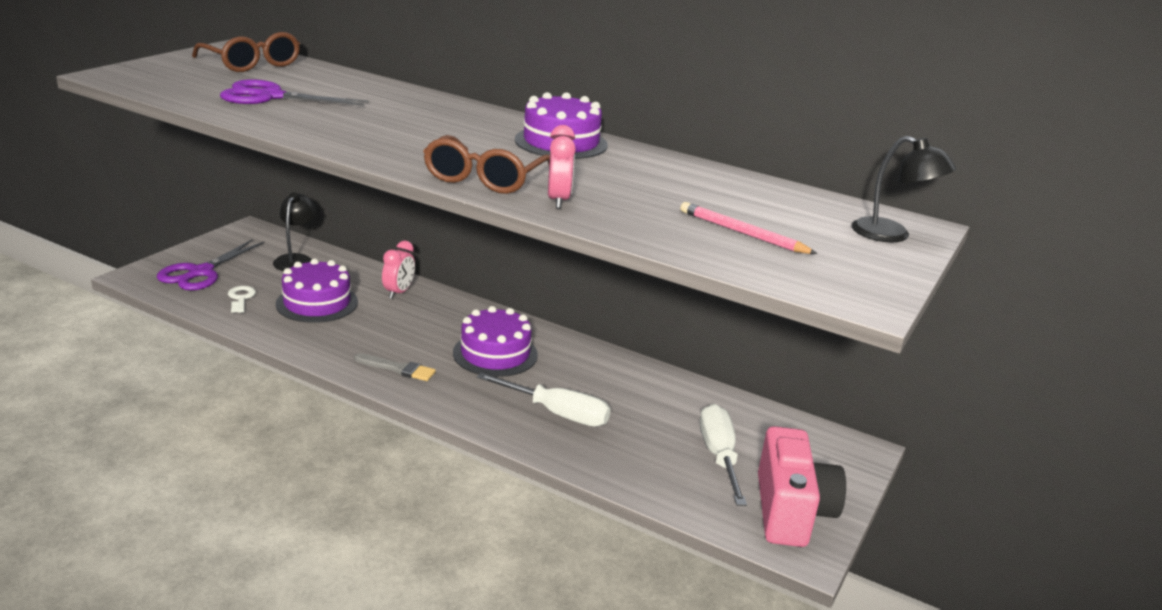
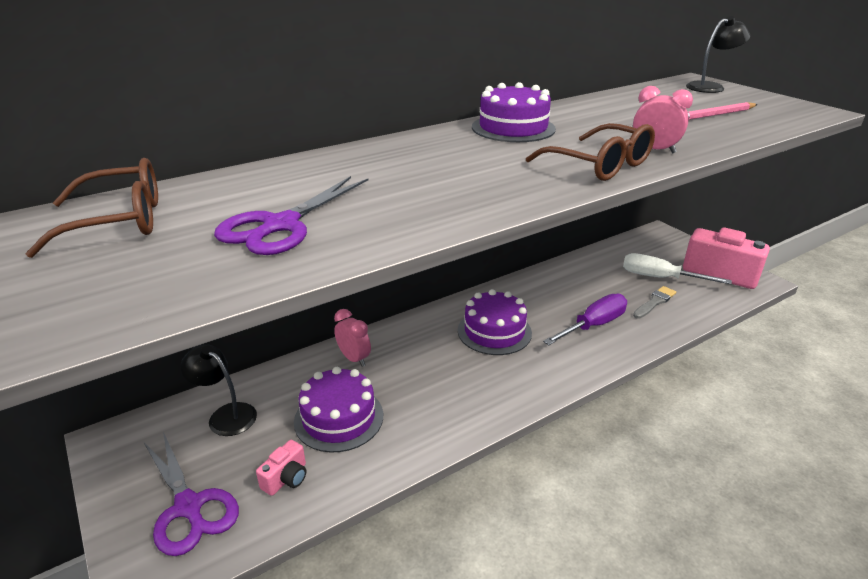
camera: 60 degrees left, 5 degrees up
(241, 298) = (286, 478): white key -> pink camera
(397, 369) = (496, 391): grey brush -> grey brush (654, 302)
(558, 414) = (594, 325): white screwdriver -> purple screwdriver

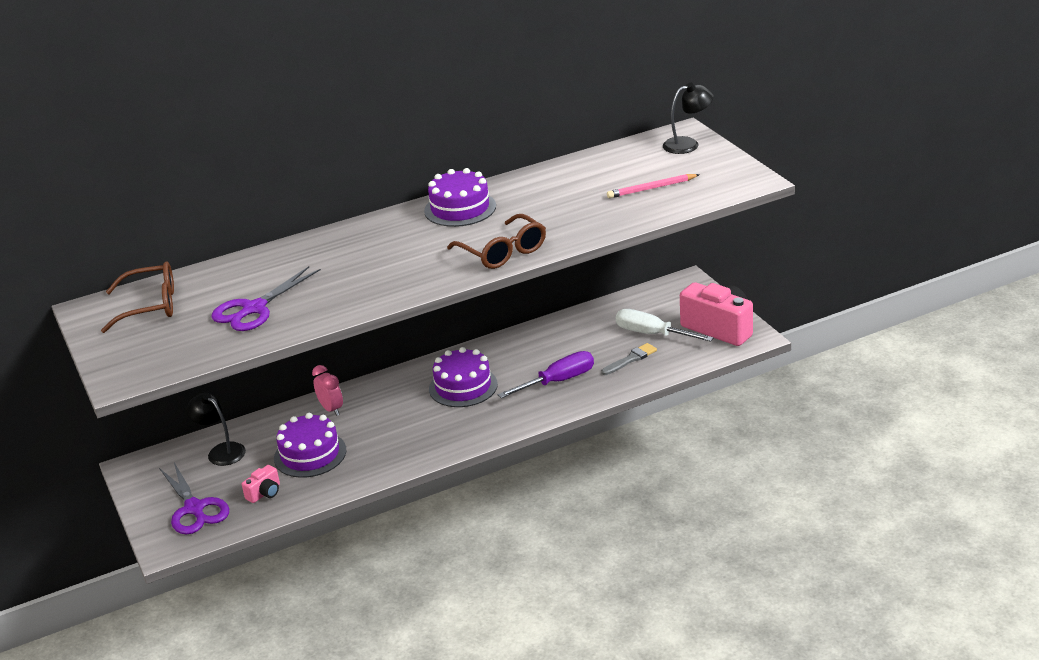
camera: 10 degrees right, 0 degrees up
(654, 150) = (559, 235): pink clock -> none

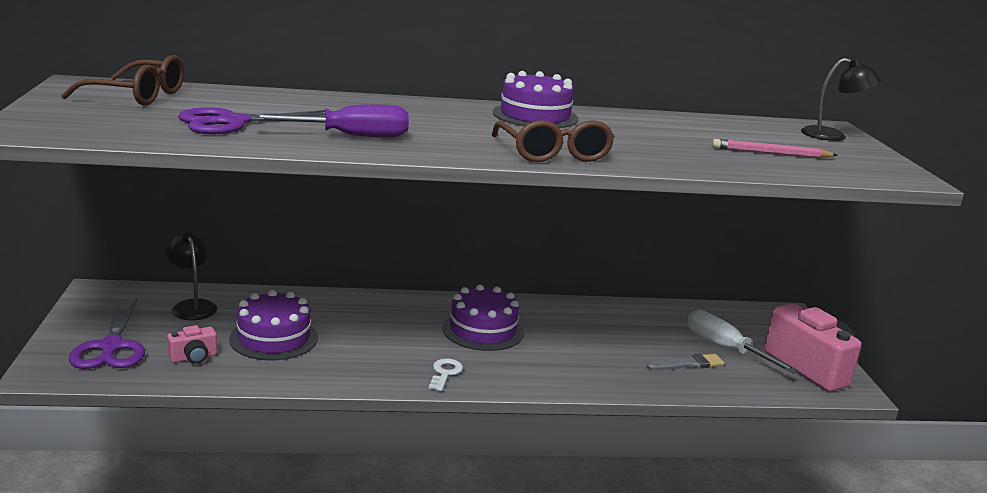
camera: 15 degrees right, 10 degrees down
(331, 409) = (332, 306): pink clock -> none
(459, 435) = (445, 373): none -> white key
(559, 381) = (592, 358): purple screwdriver -> purple screwdriver (352, 136)

